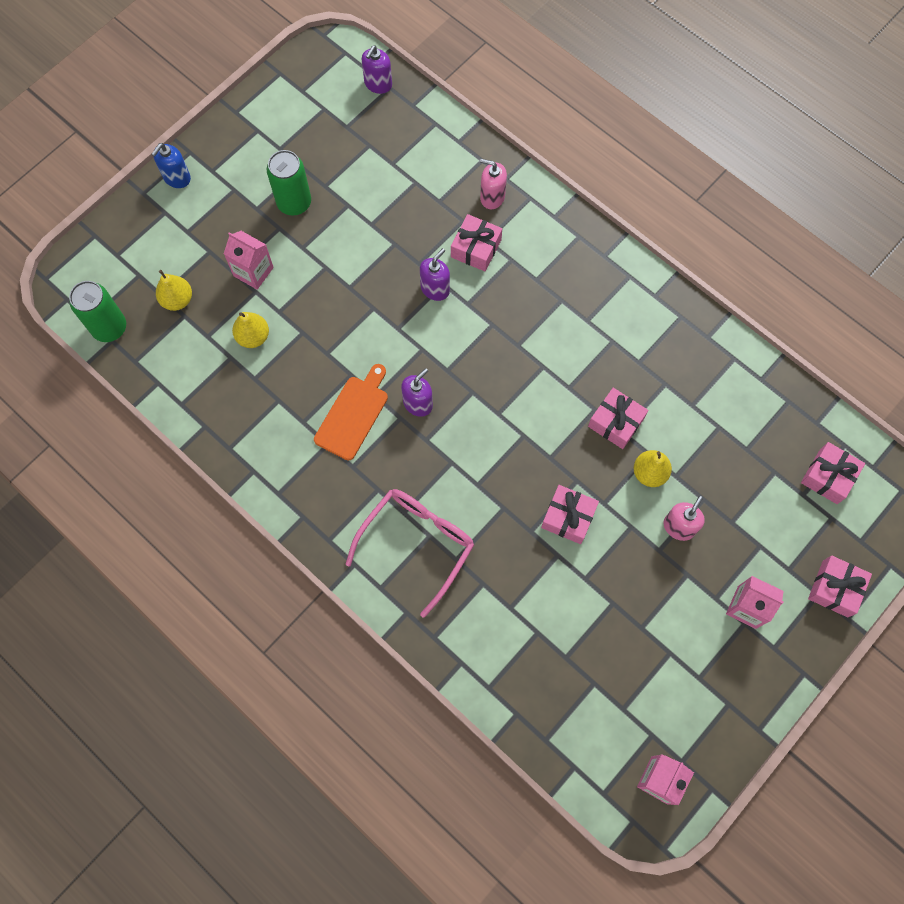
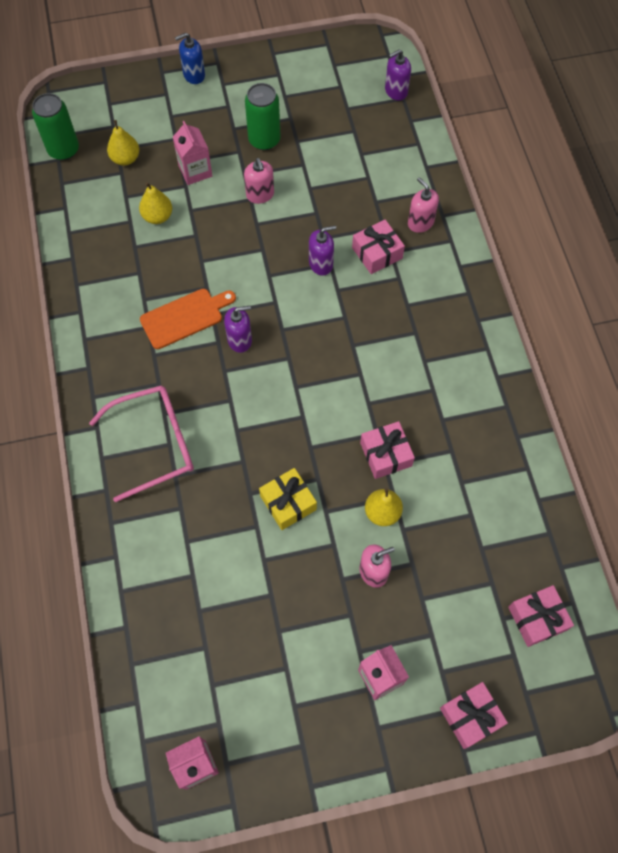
camera: 35 degrees right, 5 degrees down
(331, 258) = (260, 195): none -> pink soap dispenser
(568, 517) = (288, 503): pink gift -> yellow gift

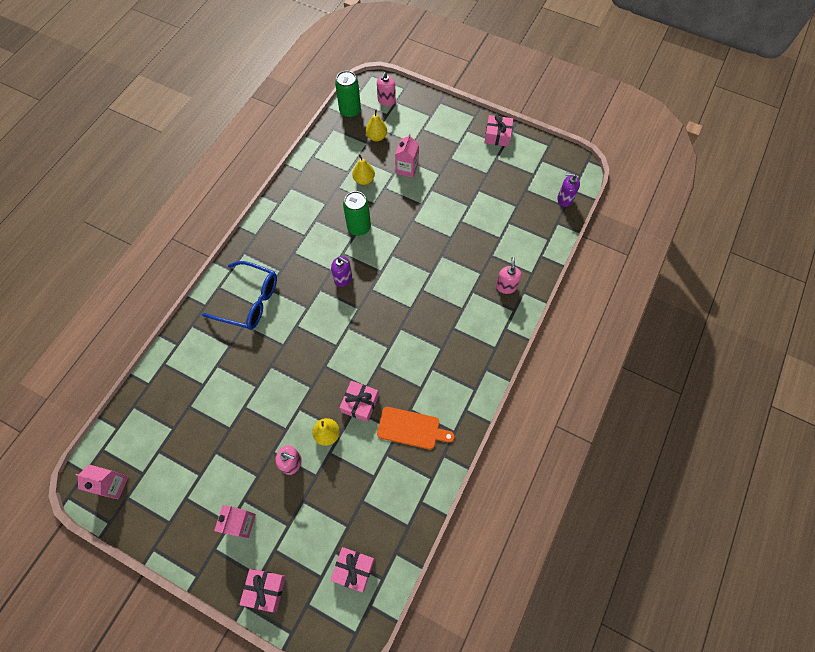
camera: 40 degrees right, 0 degrees up
(155, 444) = (249, 301): pink glasses -> blue glasses
(185, 317) = (327, 244): orange cutting board -> orange cutting board (411, 428)
(194, 75) = (456, 114): blue soap dispenser -> none
(260, 195) = (429, 206): pink soap dispenser -> pink soap dispenser (386, 100)
(264, 140) = (460, 176): green can -> green can (359, 227)
(288, 503) = (284, 387): yellow gift -> none
(321, 264) = (426, 268): purple soap dispenser -> none
(377, 253) = (463, 285): pink gift -> pink gift (497, 136)

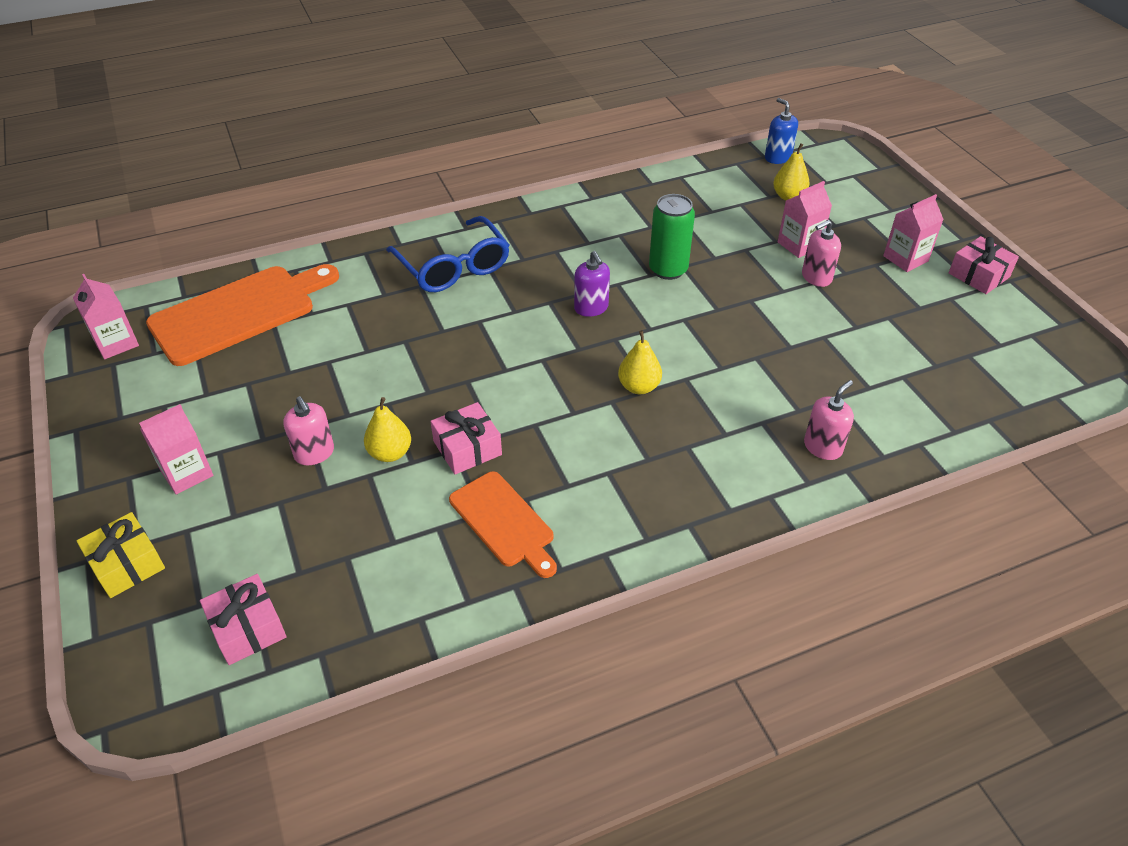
camera: 40 degrees right, 20 degrees down
(162, 414) = (239, 312): none -> orange cutting board
(265, 589) = (127, 564): pink gift -> yellow gift
(350, 111) = (777, 157): green can -> blue soap dispenser
(364, 180) = (726, 228): yellow pear -> yellow pear (639, 387)
(386, 100) = (839, 169): pink soap dispenser -> pink soap dispenser (816, 277)
(460, 146) = (905, 258): none -> pink carton
(564, 199) = (1030, 399): purple soap dispenser -> none

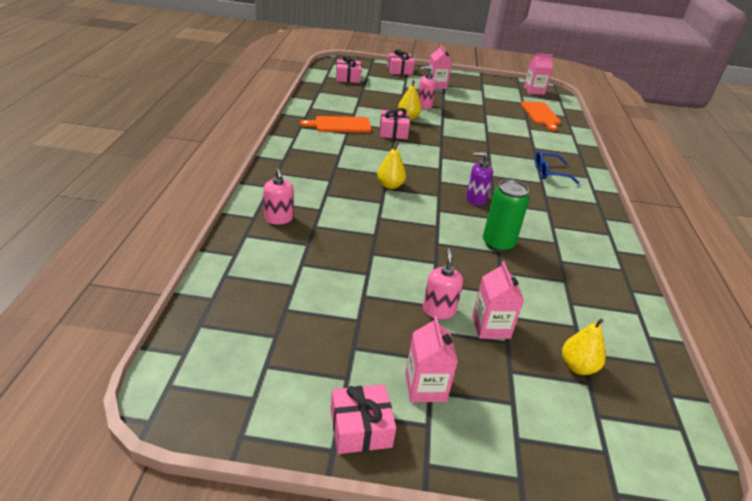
camera: 115 degrees right, 10 degrees down
(127, 564) = (399, 70): yellow gift -> pink gift
(239, 312) = (541, 115): orange cutting board -> orange cutting board, size x0.60
(453, 267) = (549, 172): blue glasses -> blue glasses, size x0.59
(777, 157) = (664, 404): blue soap dispenser -> none

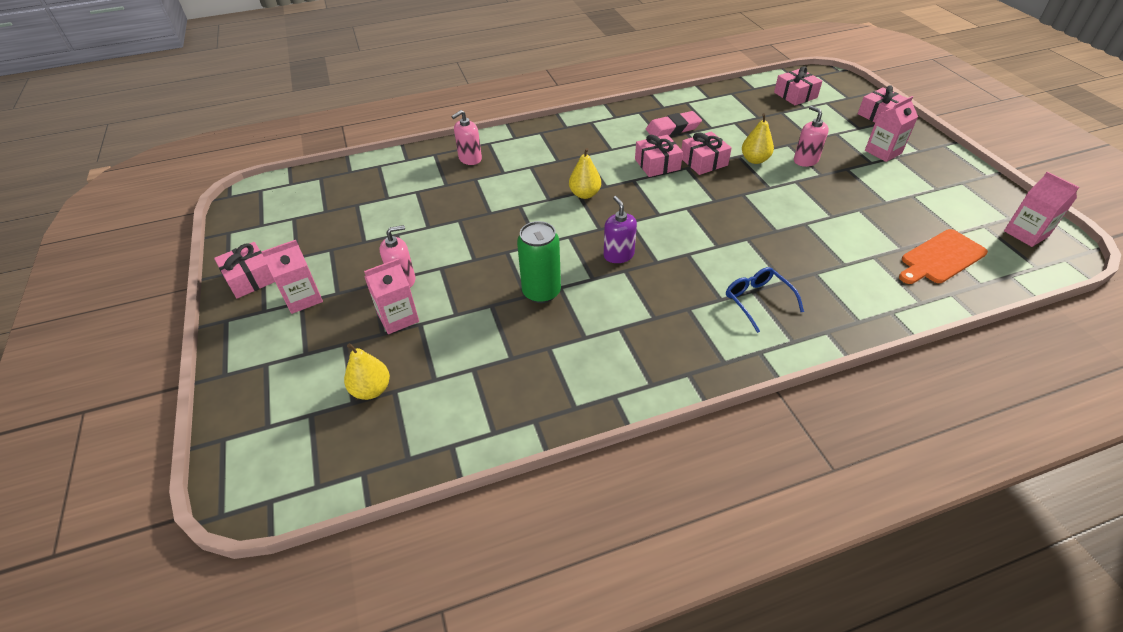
camera: 70 degrees right, 10 degrees up
(340, 125) = (673, 129): orange cutting board -> pink eraser
(379, 147) = (657, 164): none -> pink gift

